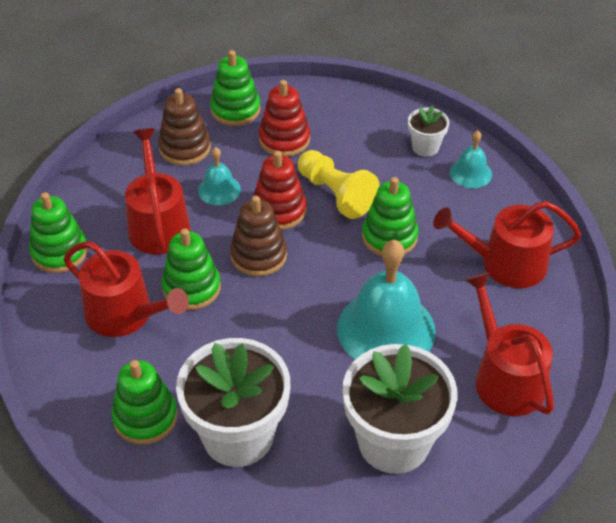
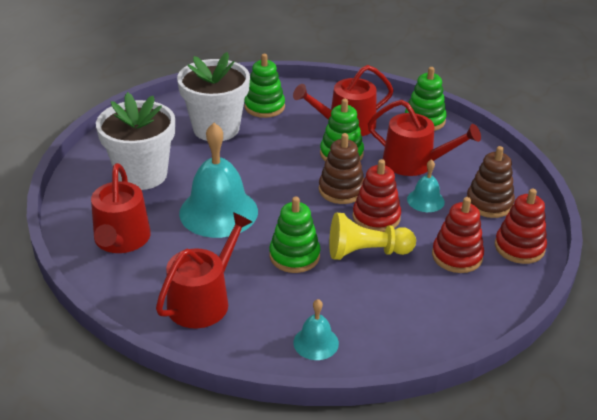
camera: 125 degrees right, 10 degrees down
(235, 110) = (519, 247): green stacking toy -> red stacking toy
(425, 147) = (374, 333): white flower pot -> none
(505, 377) = (121, 240): red watering can -> red watering can turned 75 degrees clockwise

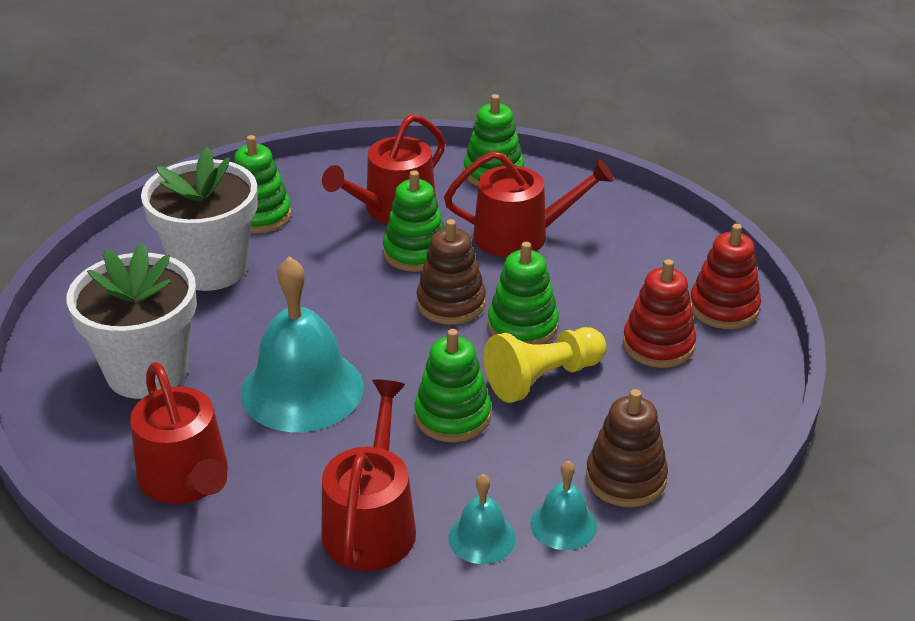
camera: 25 degrees left, 0 degrees up
(376, 217) = (522, 326): red stacking toy -> green stacking toy
(425, 200) = (569, 282): turquoise bell -> turquoise bell (482, 538)
(489, 203) = (650, 262): brown stacking toy -> brown stacking toy (625, 478)

